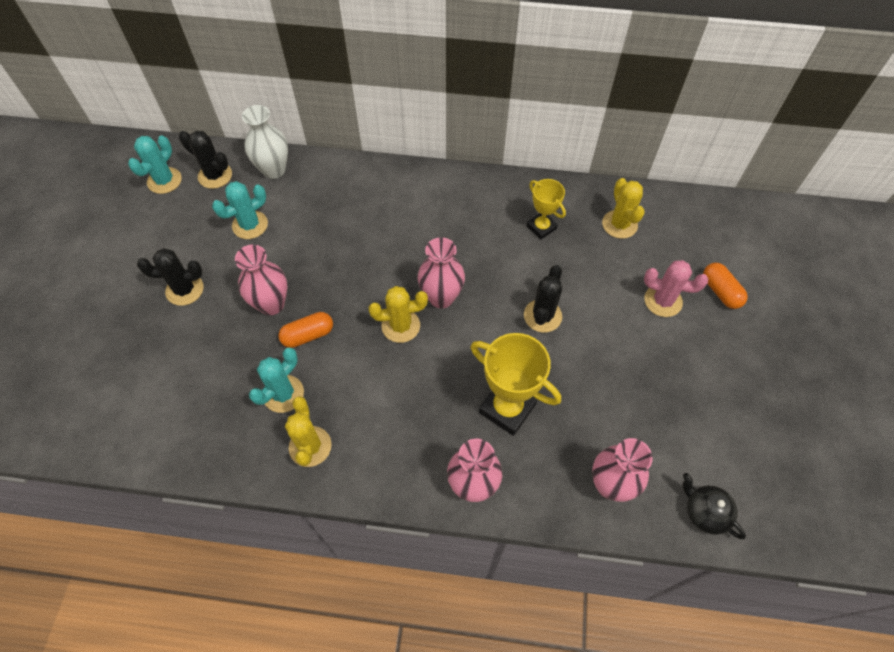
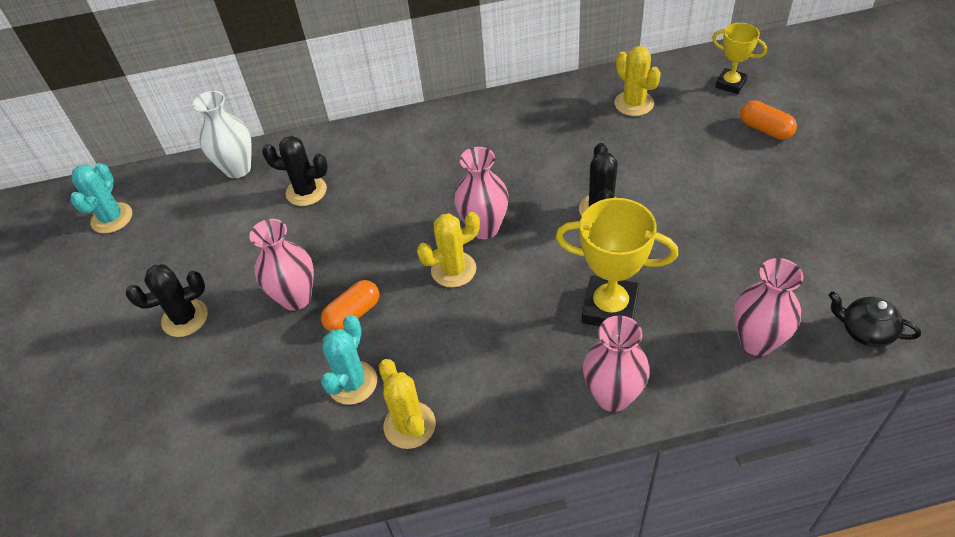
camera: 15 degrees left, 10 degrees down
(215, 176) = (171, 195): black cactus -> black cactus (306, 191)
(250, 225) = (234, 229): turquoise cactus -> none
(541, 227) = (556, 131): yellow trophy -> yellow trophy (730, 84)
(663, 301) = (714, 156): pink cactus -> none

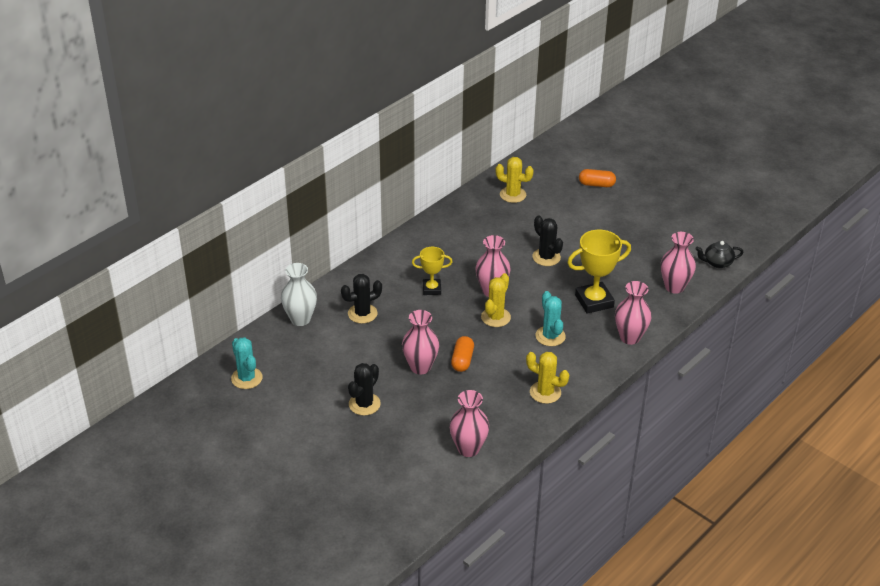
camera: 40 degrees left, 10 degrees down
(229, 460) = (468, 448): none -> pink vase
(352, 383) = (496, 389): turquoise cactus -> turquoise cactus (550, 336)
(730, 84) = (557, 165): yellow trophy -> yellow trophy (431, 289)

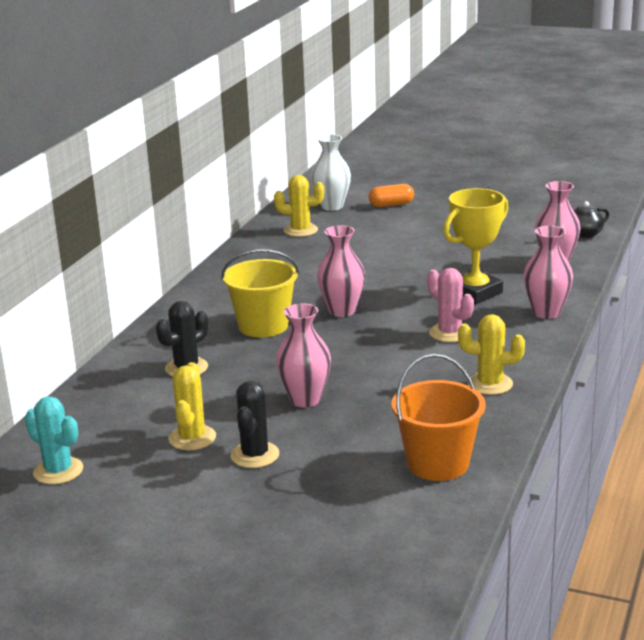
camera: 20 degrees left, 15 degrees down
(300, 319) = (101, 392): white vase -> white vase (332, 206)
(431, 289) = (263, 326): yellow trophy -> yellow bucket
(462, 360) = (356, 380): orange capsule -> none
(468, 448) = (438, 463): pink vase -> orange bucket
(495, 317) = (366, 332): yellow cactus -> yellow cactus (192, 438)
(546, 257) = (384, 270): black cactus -> none
(550, 336) = (449, 333): turquoise cactus -> pink cactus

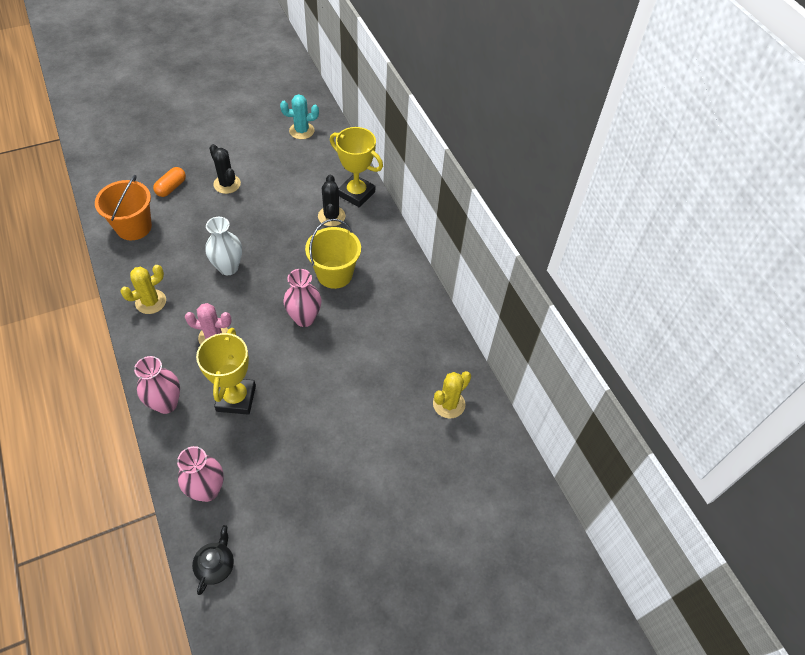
camera: 130 degrees right, 30 degrees up
(123, 374) = (356, 194): none -> yellow trophy
(192, 438) = (268, 177): yellow cactus -> none
(305, 399) = (242, 230): pink vase -> none
(332, 206) = (473, 464): white vase -> white vase (228, 267)
(391, 205) = (430, 505): orange capsule -> orange capsule (171, 187)

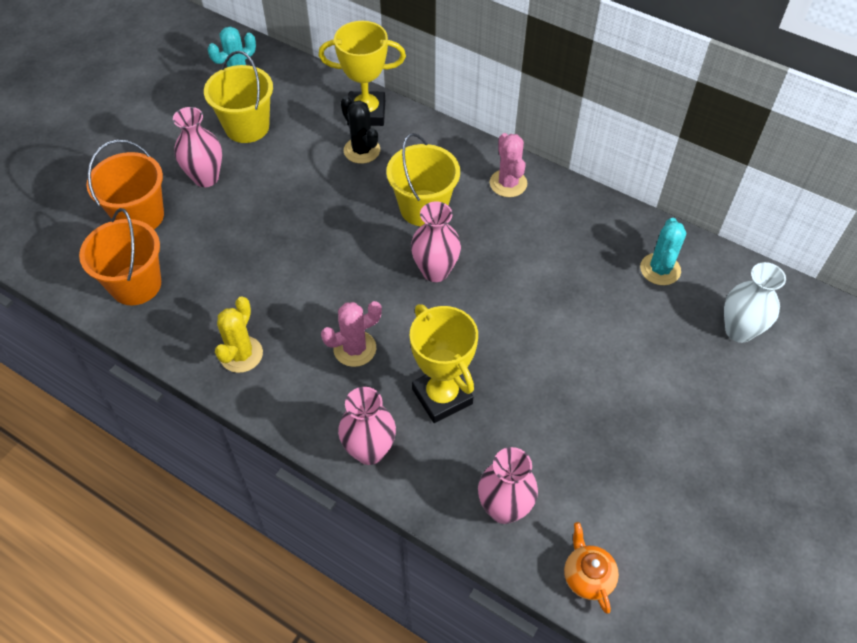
camera: 30 degrees left, 0 degrees up
(171, 187) = (140, 216): orange capsule -> orange bucket
(216, 565) = (587, 576): black teapot -> orange teapot
(227, 184) = (206, 178): black cactus -> pink vase
(228, 267) = (297, 266): white vase -> white vase (739, 330)
(278, 165) = (247, 127): none -> yellow bucket
(402, 288) = (508, 183): none -> pink cactus
(449, 404) = (660, 269): yellow cactus -> turquoise cactus

